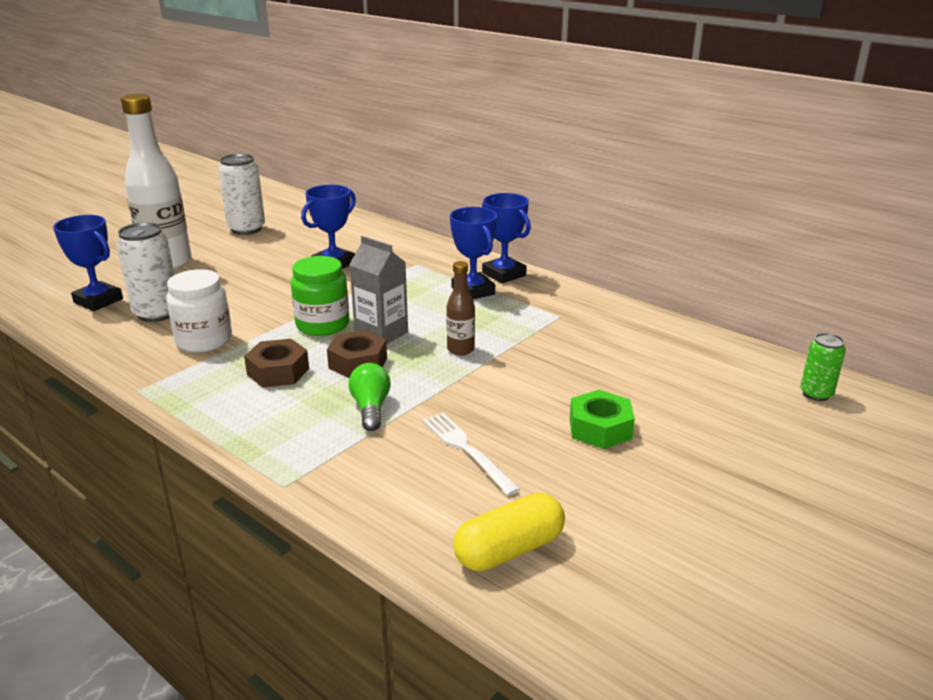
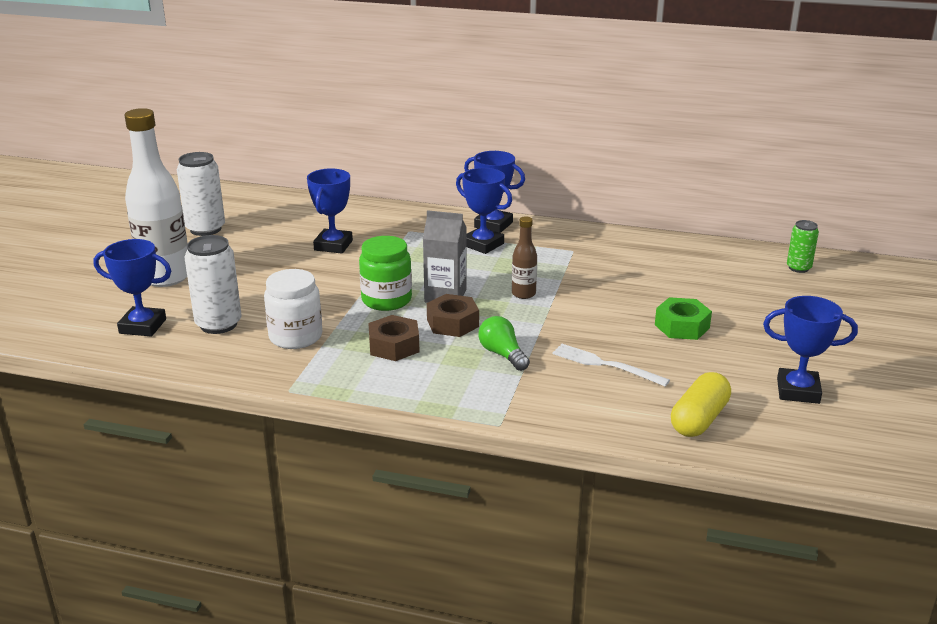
camera: 25 degrees left, 0 degrees up
(673, 552) = (798, 391): none -> blue trophy

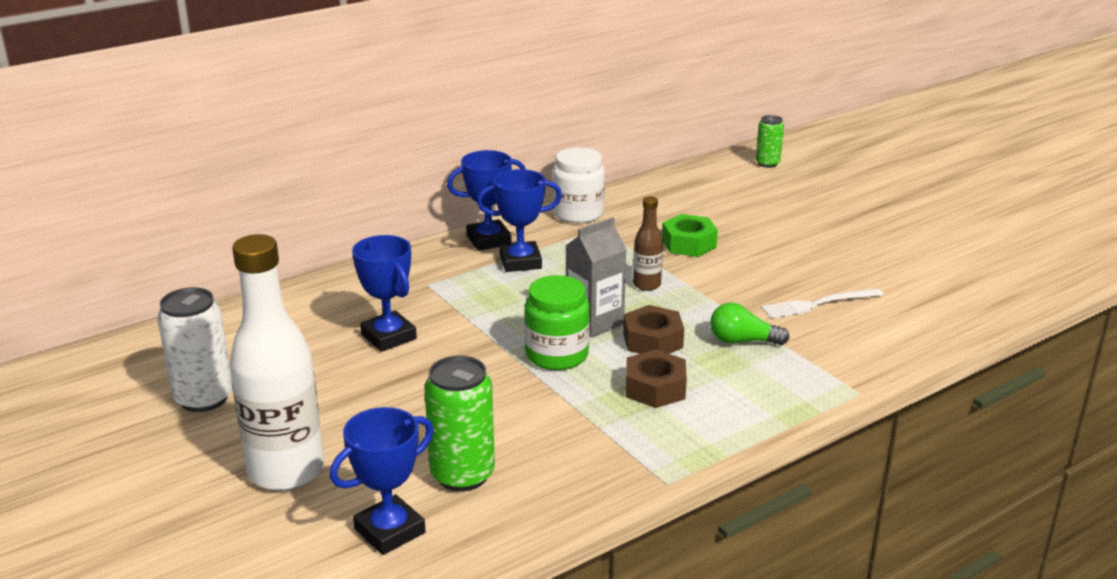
camera: 50 degrees left, 0 degrees up
(218, 324) = (462, 475): white can -> green can
(295, 337) = (560, 436): white jar -> white jar (578, 213)
(682, 326) = (797, 246): green nut -> green nut (689, 244)
(699, 419) = (944, 305): yellow capsule -> none
(798, 391) = (945, 250): blue trophy -> none

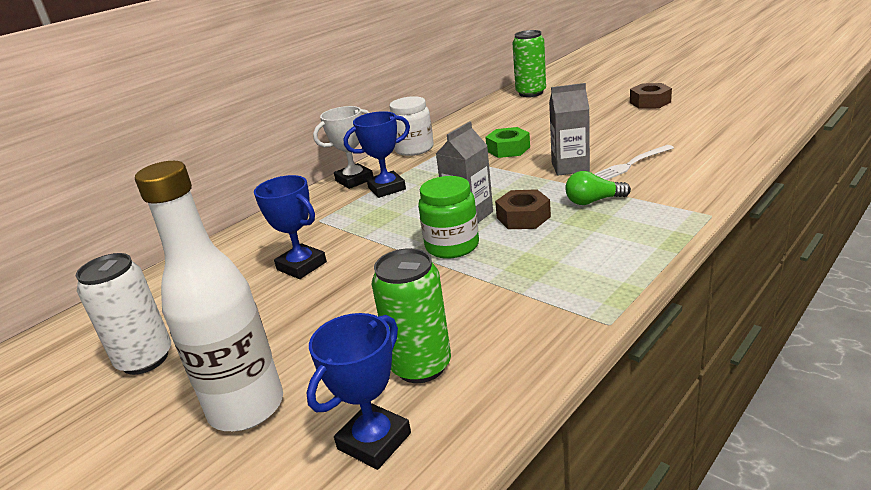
camera: 10 degrees left, 0 degrees up
(488, 240) = (354, 180): blue trophy -> white trophy
(646, 285) = (494, 181): brown bottle -> none
(655, 388) = (548, 251): brown nut -> brown nut (650, 102)
(745, 289) = (570, 167): none -> grey carton
(767, 163) = (531, 93): green can -> green can, size x1.69

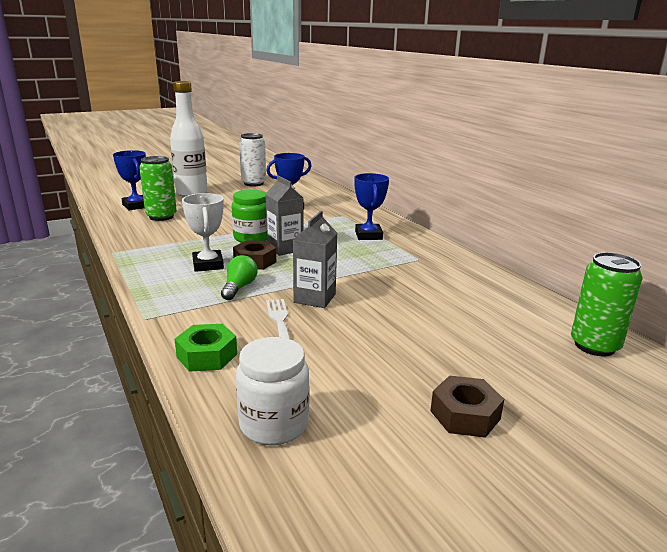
camera: 105 degrees right, 5 degrees down
(354, 180) = (399, 229): white trophy -> white trophy (208, 265)
(414, 149) = (444, 254): white jar -> white jar (274, 424)
(508, 149) = (394, 286): green nut -> green nut (207, 355)

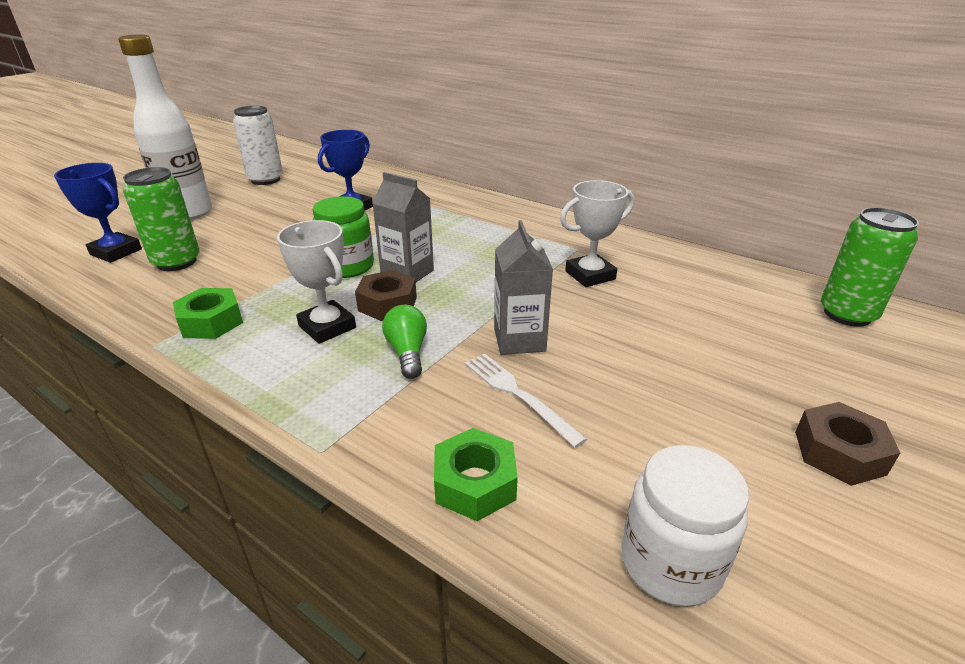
camera: 25 degrees left, 10 degrees up
(150, 248) = (211, 322): none -> green nut
(368, 235) = (489, 228): blue trophy -> none
(408, 276) = (590, 275): none -> white trophy

